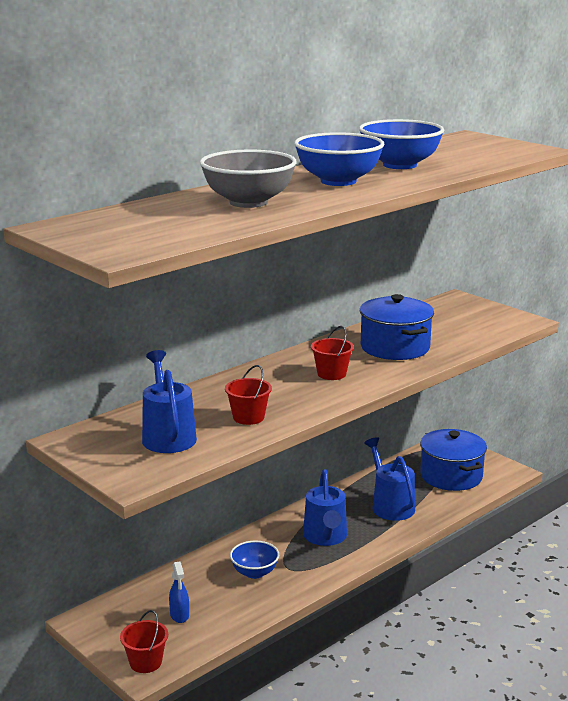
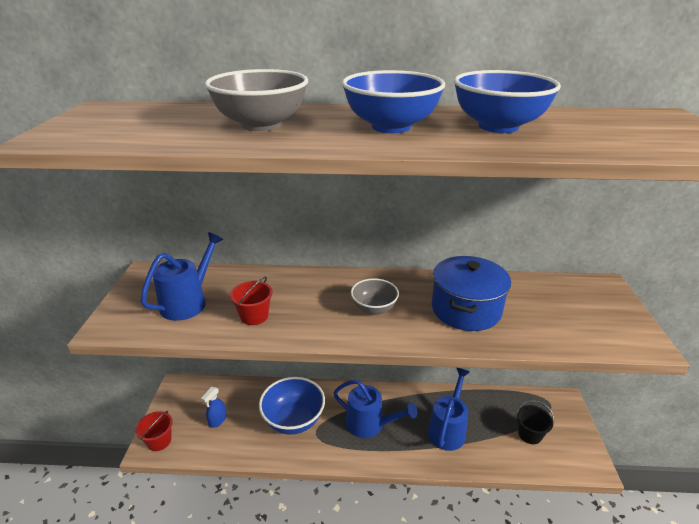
camera: 45 degrees right, 10 degrees up
(254, 572) = (293, 420): blue bowl -> blue bowl, size x1.66
(325, 537) = (370, 424): blue watering can -> blue watering can turned 105 degrees counterclockwise
(331, 374) = (374, 309): red bucket -> grey bowl
(451, 476) = (529, 434): blue pot -> black bucket

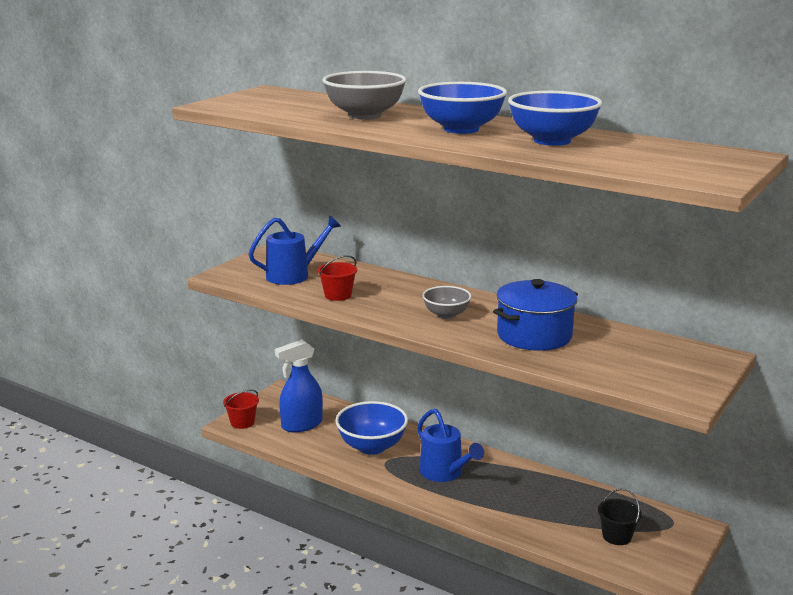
camera: 30 degrees right, 10 degrees down
(217, 420) = (301, 425): blue spray bottle -> blue spray bottle, size x1.90
(447, 429) = (525, 502): blue watering can -> none

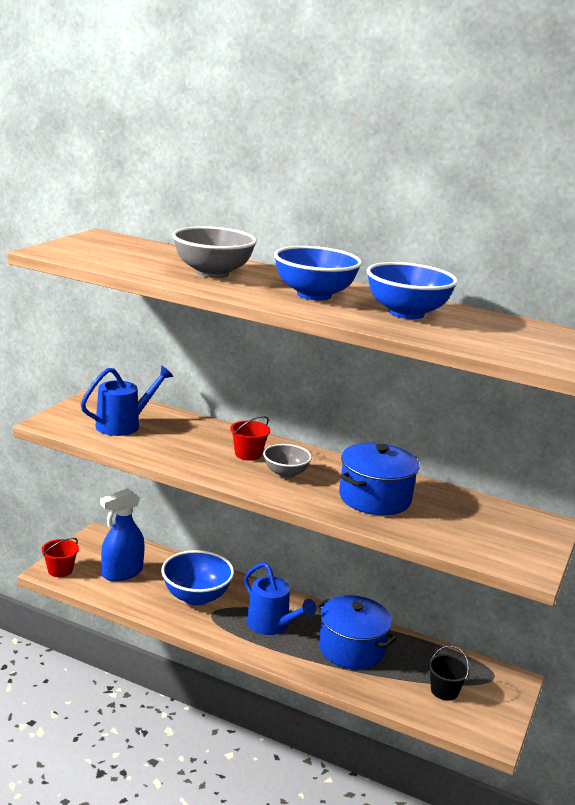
camera: 10 degrees left, 0 degrees up
(338, 295) = (173, 449): red bucket -> red bucket (248, 454)
(524, 495) = (351, 648): none -> blue pot

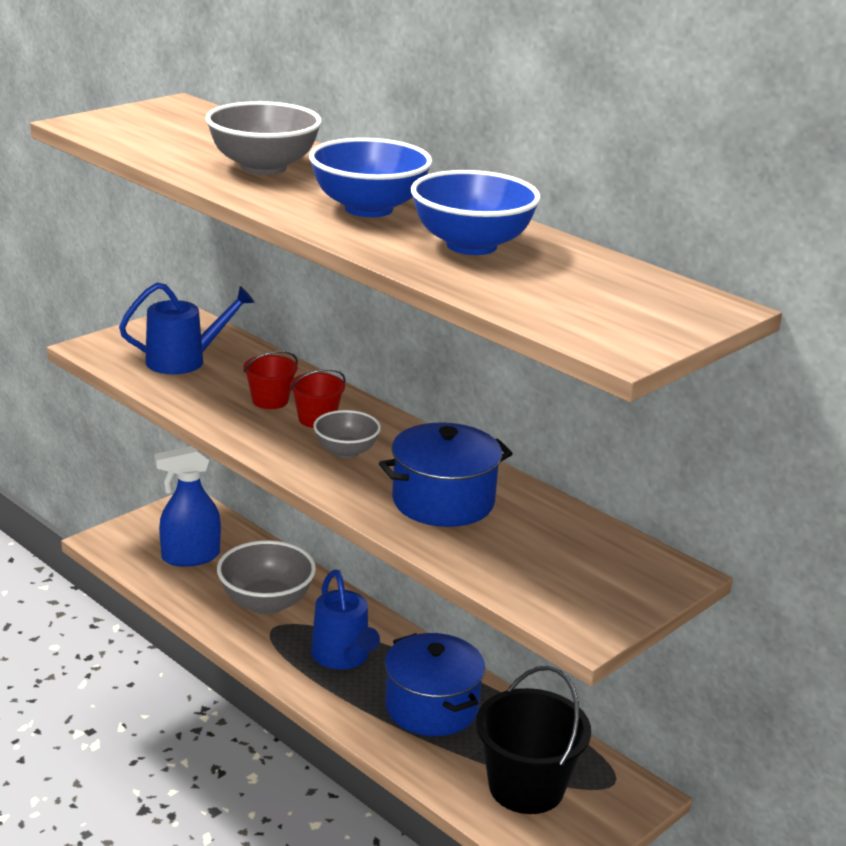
camera: 20 degrees right, 5 degrees up
(60, 570) = (116, 541): red bucket -> red bucket (270, 400)
(196, 597) = (266, 603): blue bowl -> grey bowl
(444, 691) = (526, 787): black bucket -> black bucket, size x1.92

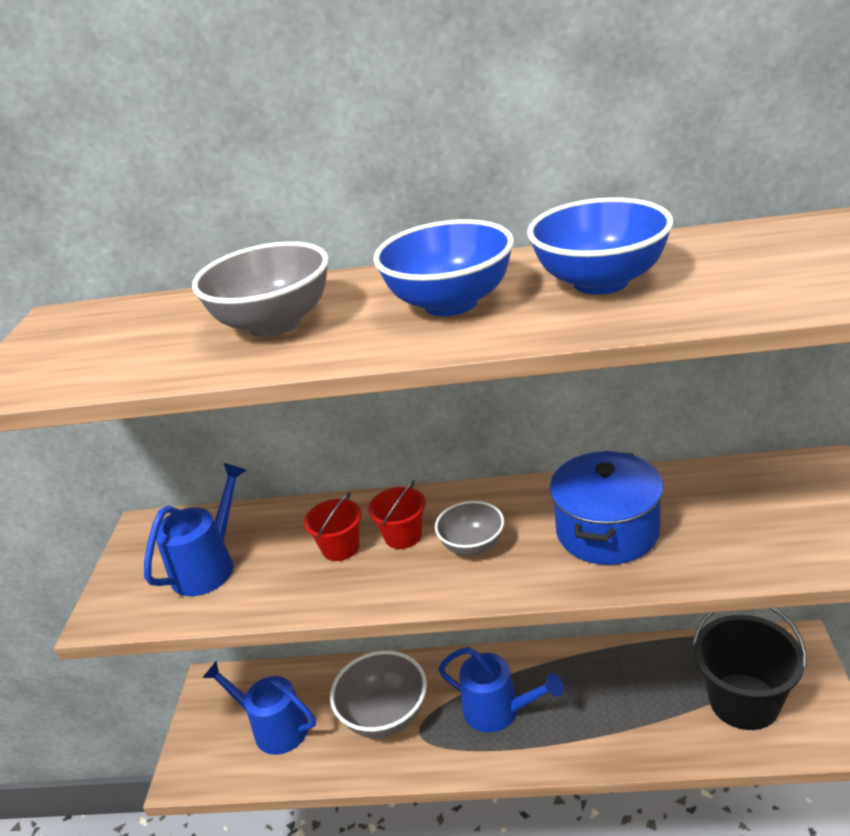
camera: 35 degrees left, 5 degrees up
(190, 557) = (274, 728): blue spray bottle -> blue watering can
(431, 707) = (607, 696): blue pot -> none

